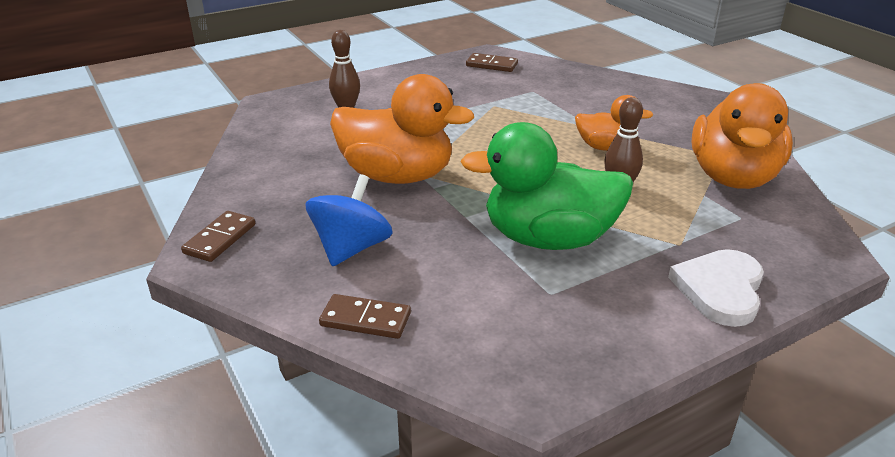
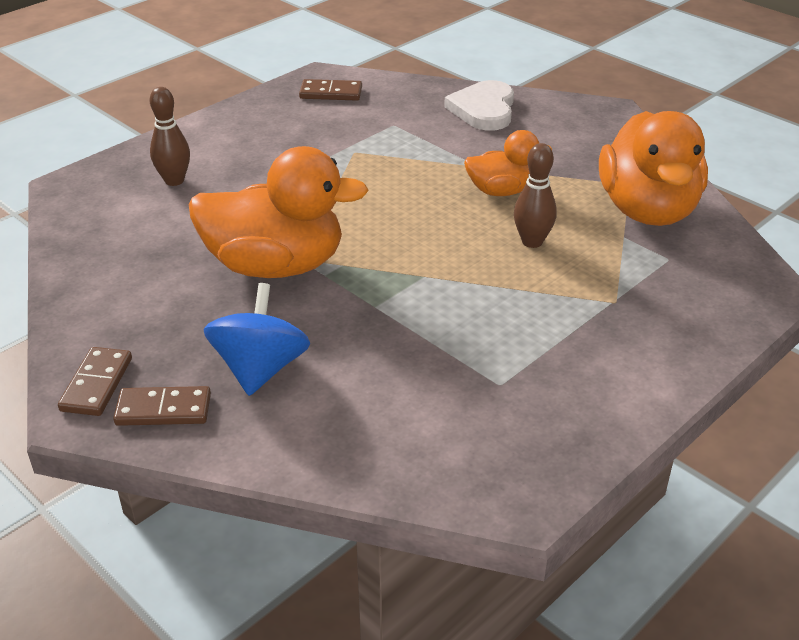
camera: 15 degrees left, 5 degrees up
(365, 320) = (312, 453): brown domino -> brown domino (163, 410)
(548, 239) = (476, 319): green duck -> none
(720, 289) = (669, 348): white heart -> white heart (484, 109)

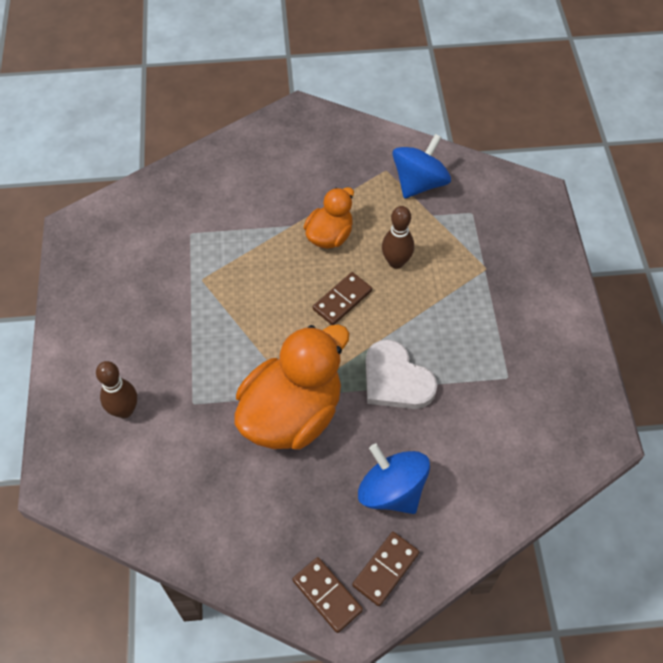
camera: 50 degrees left, 20 degrees up
(331, 93) = (107, 238): brown domino -> brown domino (342, 300)
(484, 109) = (226, 171): white heart -> white heart (396, 379)
(647, 210) = (419, 183): orange duck -> blue spinning top

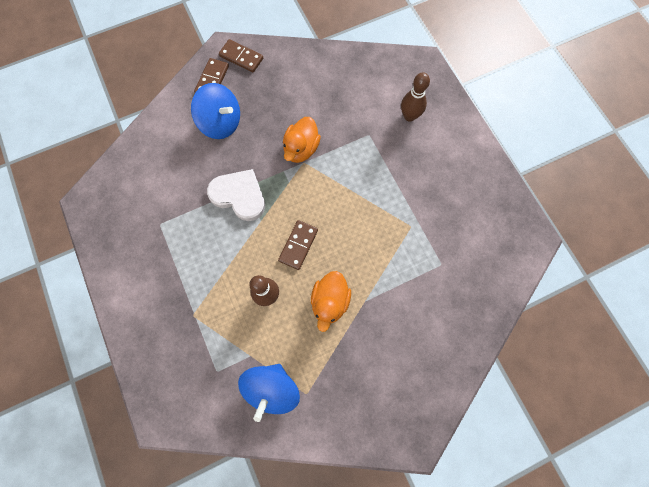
camera: 160 degrees right, 15 degrees up
(292, 414) = (301, 149): orange duck -> orange duck, size x0.55

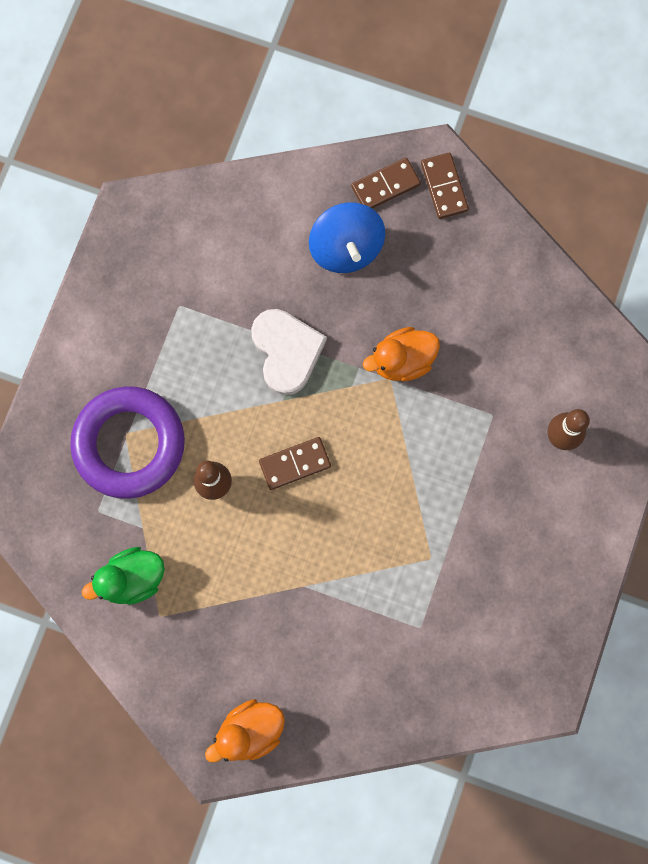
camera: 45 degrees right, 5 degrees up
(200, 319) = (129, 444): none -> purple ring
(271, 389) = (132, 579): blue spinning top -> green duck
(330, 302) = (269, 552): orange duck -> orange duck (250, 731)

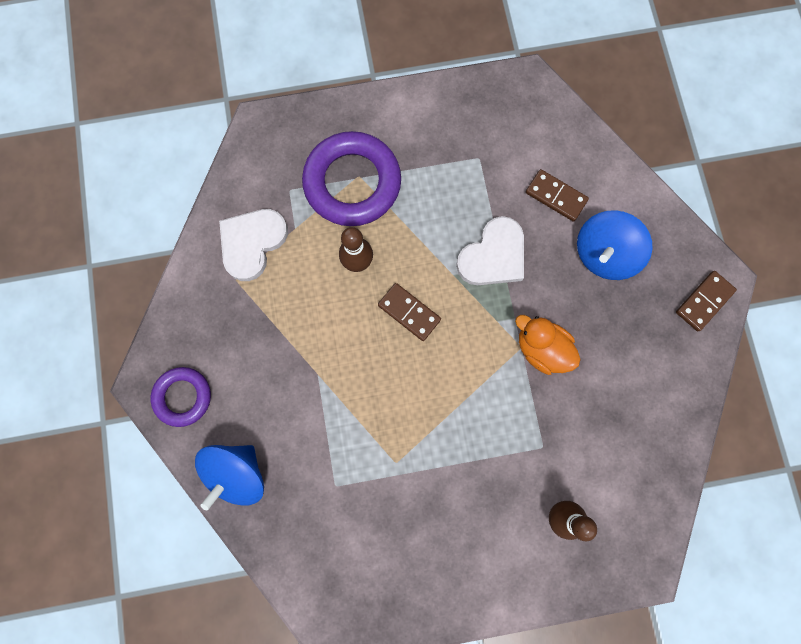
camera: 60 degrees right, 0 degrees up
(132, 579) = (252, 243): green duck -> white heart
(250, 731) = (183, 397): orange duck -> purple ring
(355, 715) = (237, 473): none -> blue spinning top
(385, 185) = (674, 255): brown domino -> brown domino (556, 196)

